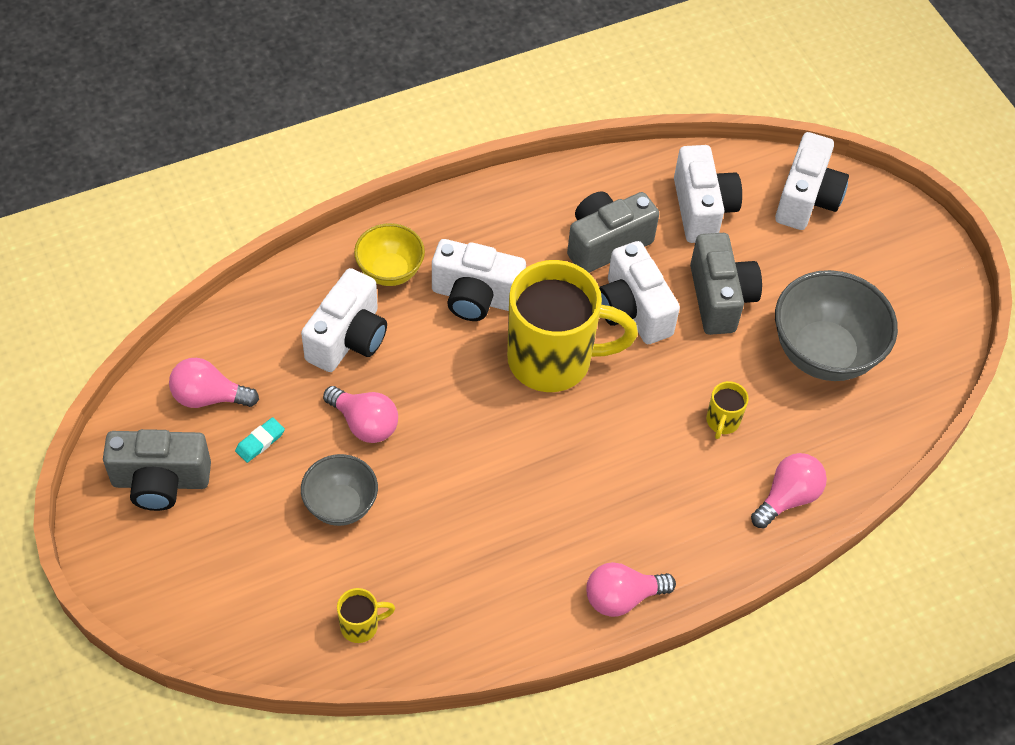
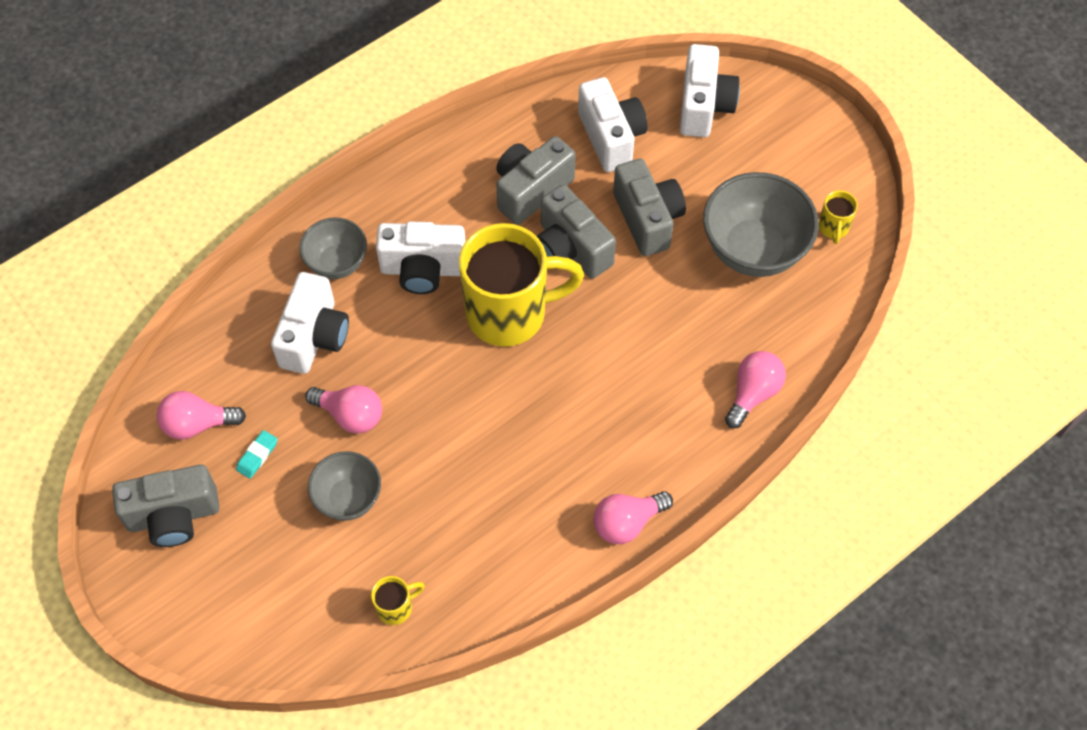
camera: 10 degrees left, 5 degrees up
(390, 271) = (337, 263): yellow bowl -> grey bowl
(633, 310) = (571, 249): white camera -> grey camera
(722, 422) = (677, 336): yellow mug -> yellow mug (833, 228)

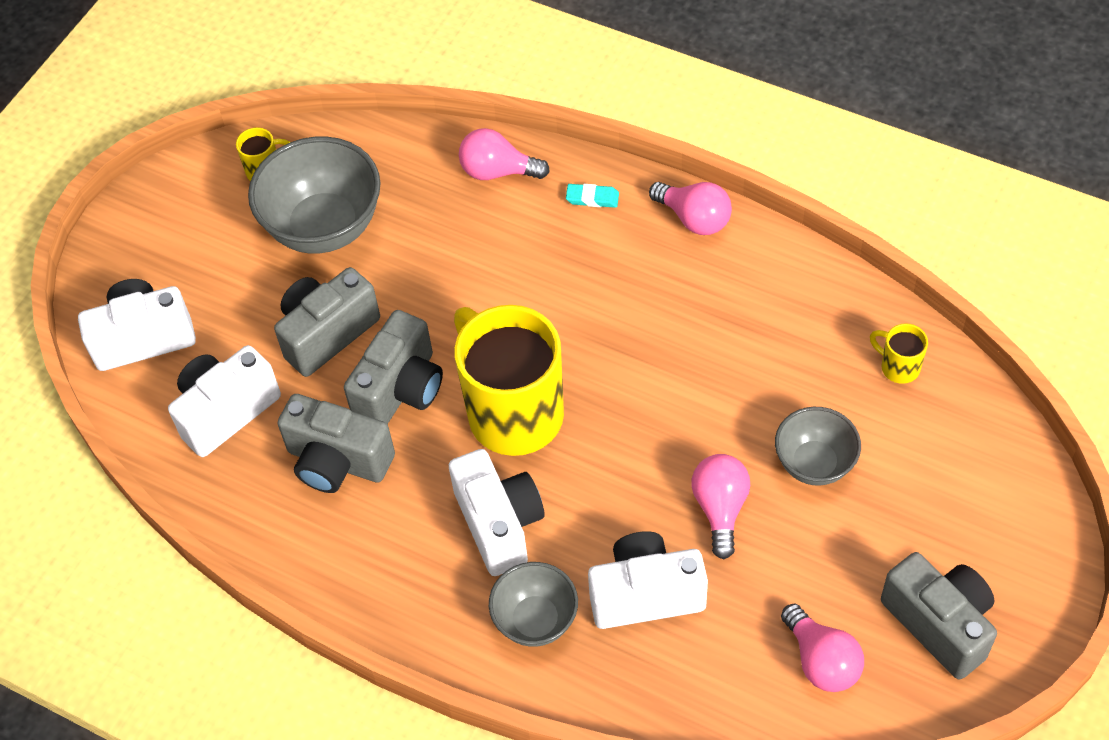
camera: 110 degrees left, 5 degrees down
(257, 456) = (821, 577): turquoise eraser -> turquoise eraser (592, 198)

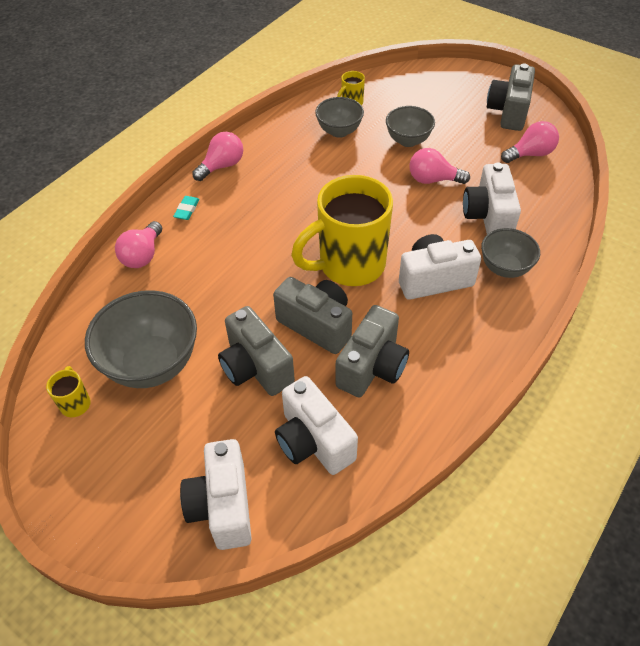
camera: 85 degrees left, 5 degrees down
(815, 359) = (339, 131): none -> grey bowl
(939, 624) = (508, 112): grey camera -> grey camera turned 45 degrees counterclockwise

